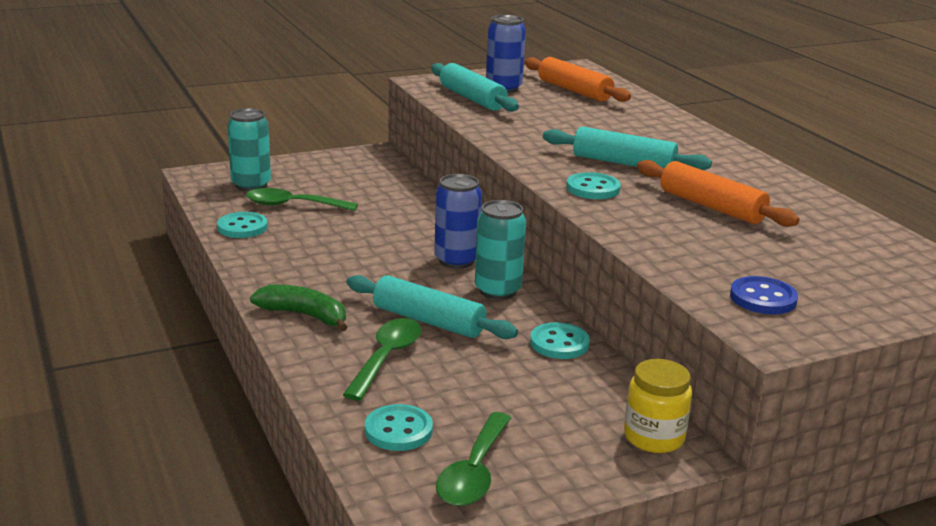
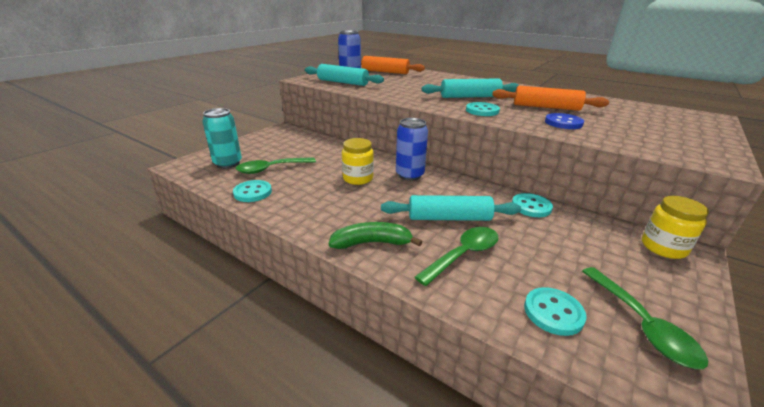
camera: 30 degrees left, 5 degrees up
(383, 246) = (358, 178): none -> yellow jar
(386, 358) = (463, 254): green spoon -> green spoon turned 60 degrees clockwise
(498, 291) = (455, 186): turquoise can -> none
(763, 298) = (666, 144): blue button -> blue button (563, 123)

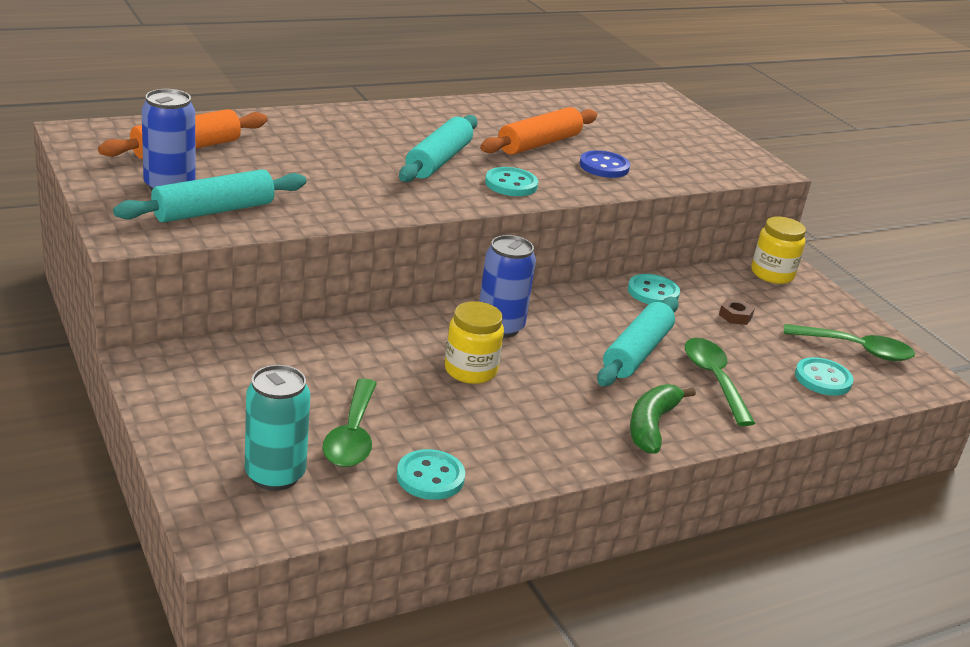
camera: 65 degrees left, 0 degrees up
(565, 244) = (735, 316): none -> brown nut

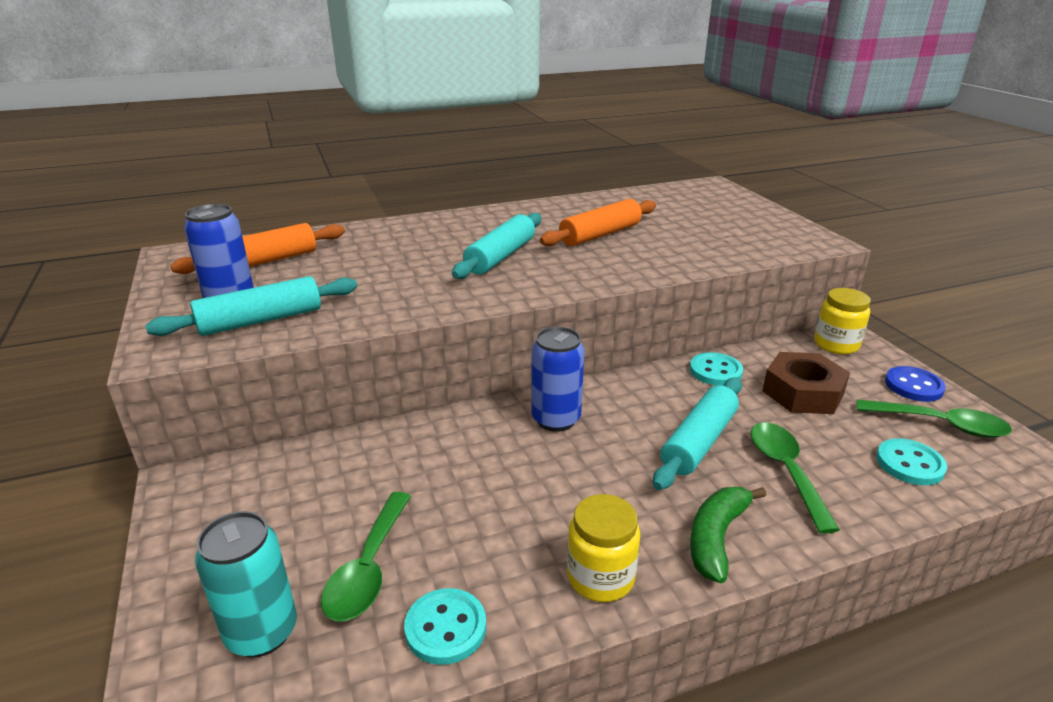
camera: 10 degrees right, 0 degrees up
(470, 370) = (517, 473): yellow jar -> yellow jar (600, 577)
(511, 184) = (567, 274): turquoise button -> none
(604, 166) = (661, 251): blue button -> blue button (913, 386)
(735, 316) = (802, 392): brown nut -> brown nut, size x2.29

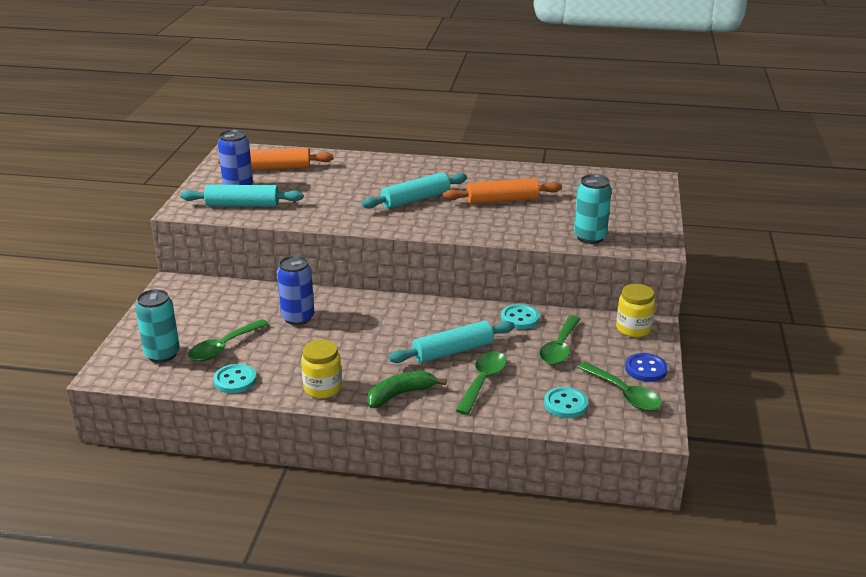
camera: 30 degrees right, 0 degrees up
(556, 419) = (385, 313): blue can -> blue can (298, 318)
(747, 249) = (590, 237): none -> turquoise can
(802, 392) = (559, 348): brown nut -> green spoon

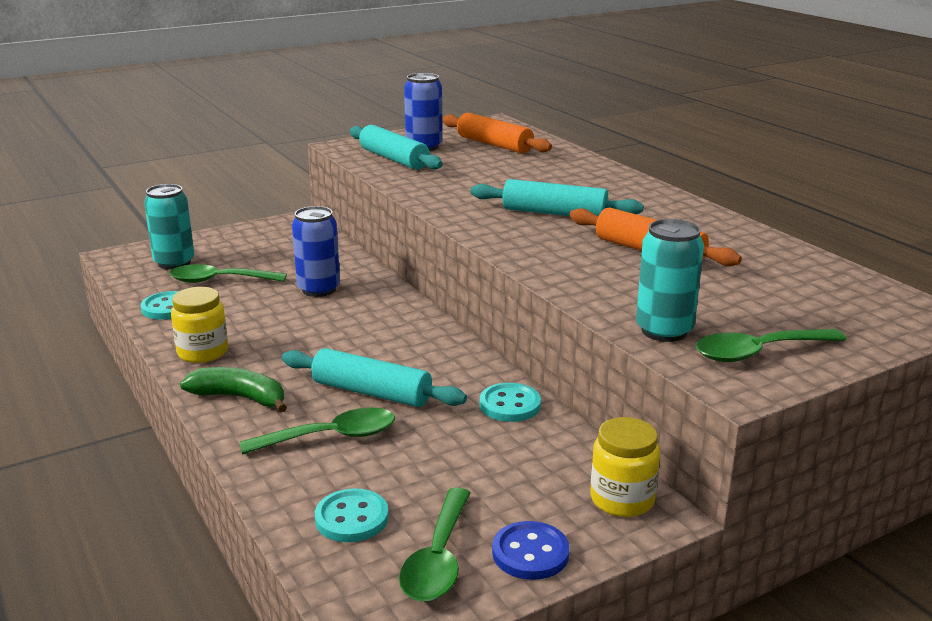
camera: 50 degrees right, 5 degrees down
(559, 348) = (482, 460): green spoon -> green spoon (758, 352)

